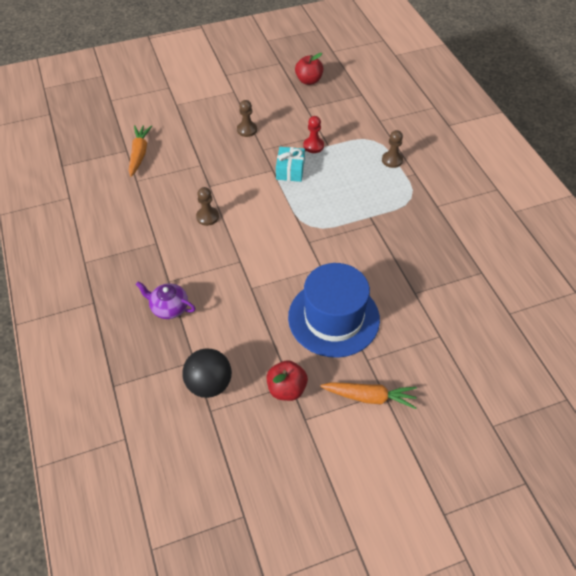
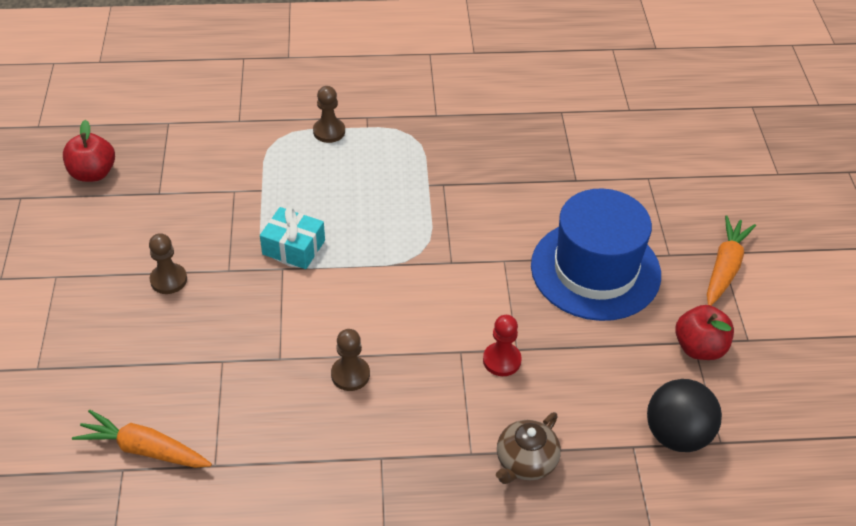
camera: 75 degrees left, 5 degrees down
(169, 308) = (525, 462): purple teapot -> brown teapot
(313, 146) = (253, 207): red pawn -> red pawn (502, 360)

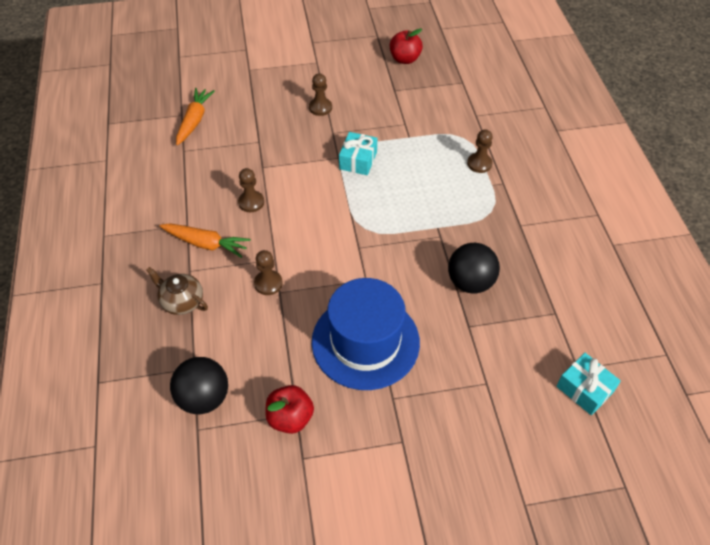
camera: 85 degrees right, 5 degrees up
(502, 360) = (268, 283): red pawn -> brown pawn
(516, 169) = (470, 282): none -> black ball
(653, 110) = (584, 389): none -> turquoise gift
(724, 268) = (384, 444): orange carrot -> orange carrot (205, 244)

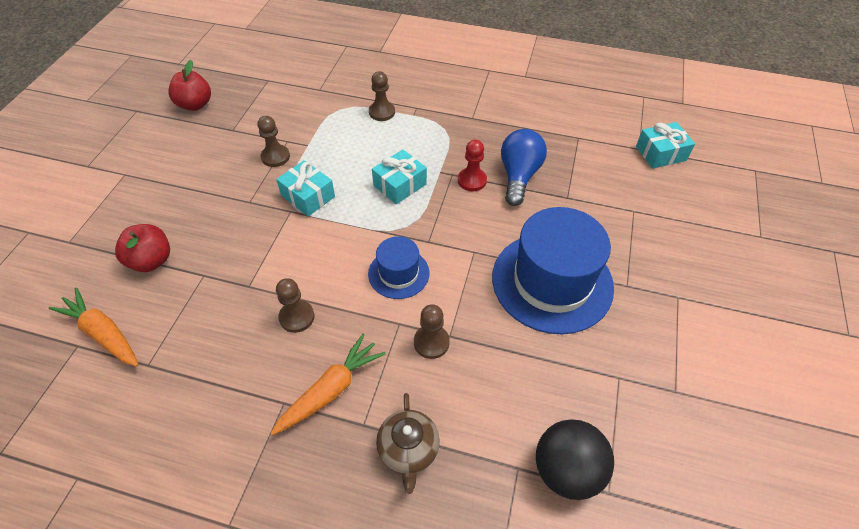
camera: 65 degrees left, 0 degrees up
(182, 301) = (408, 450): brown teapot -> brown teapot turned 60 degrees counterclockwise
(290, 418) = (623, 385): red apple -> red apple (151, 261)
(318, 241) = (398, 273): none -> blue hat
(320, 108) = (201, 198): brown pawn -> brown pawn (275, 157)
(405, 208) = (400, 185): none -> turquoise gift
(442, 252) = (472, 180): none -> red pawn
(470, 282) = (519, 176): black ball -> blue light bulb

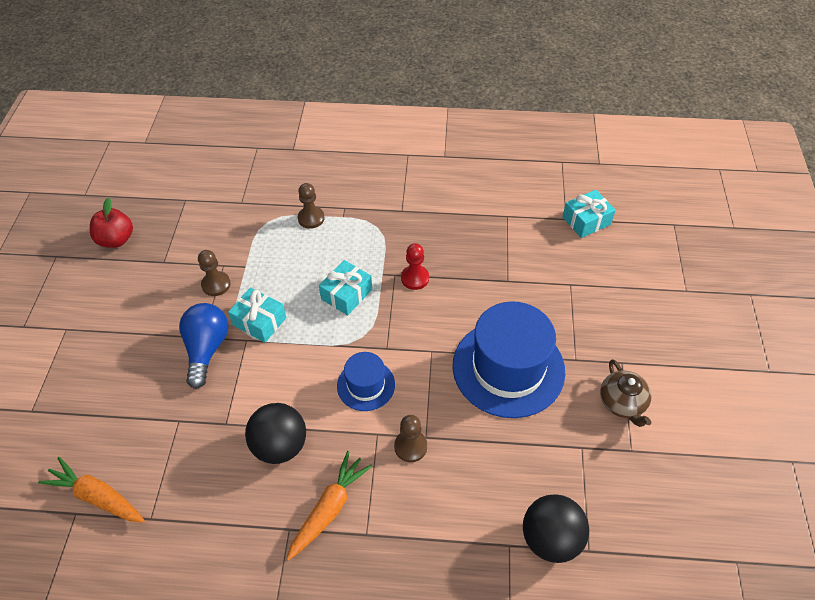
camera: 10 degrees left, 0 degrees up
(151, 261) = (122, 415): red apple -> none
(297, 317) = (280, 446): brown pawn -> black ball
(408, 450) = (411, 549): brown teapot -> brown teapot (622, 403)
(519, 176) = (458, 266): blue light bulb -> blue light bulb (207, 349)

